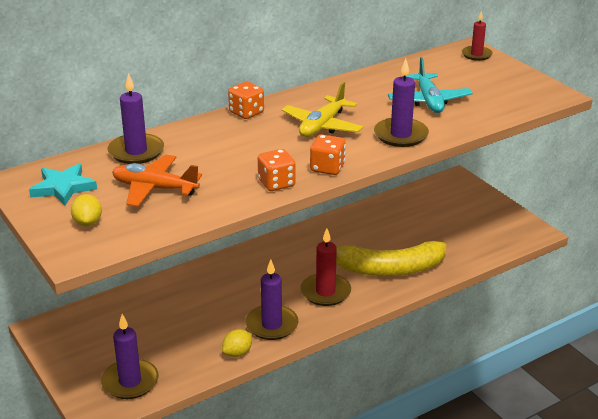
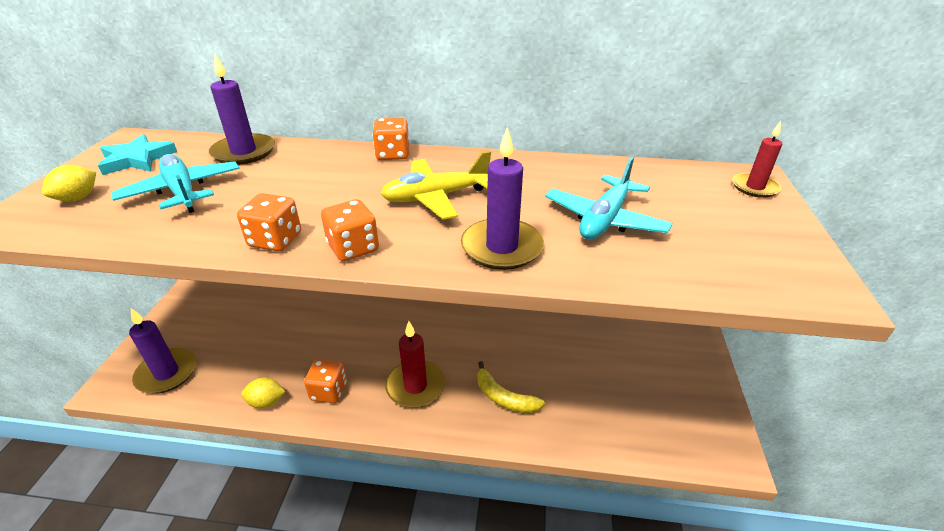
camera: 40 degrees right, 5 degrees up
(154, 188) = (182, 192): orange plane -> turquoise plane
(272, 325) = (328, 391): purple candle -> orange dice
(388, 268) = (504, 397): yellow banana -> yellow banana, size x0.52

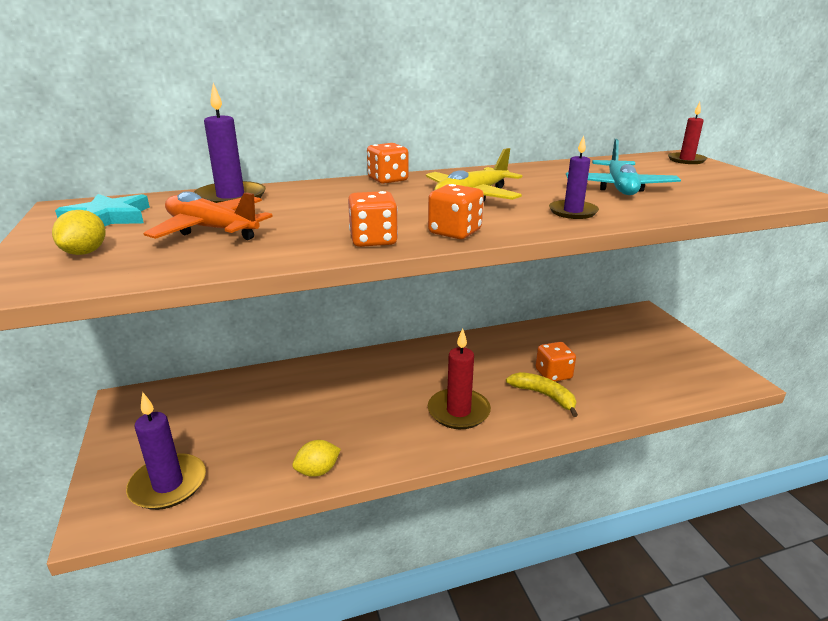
camera: 25 degrees left, 10 degrees down
(182, 192) = (211, 229): turquoise plane -> orange plane
(328, 391) = (377, 441): orange dice -> orange dice (553, 374)
(502, 247) = (573, 212): purple candle -> purple candle, size x0.65
(504, 397) = (544, 396): yellow banana -> yellow banana turned 150 degrees counterclockwise

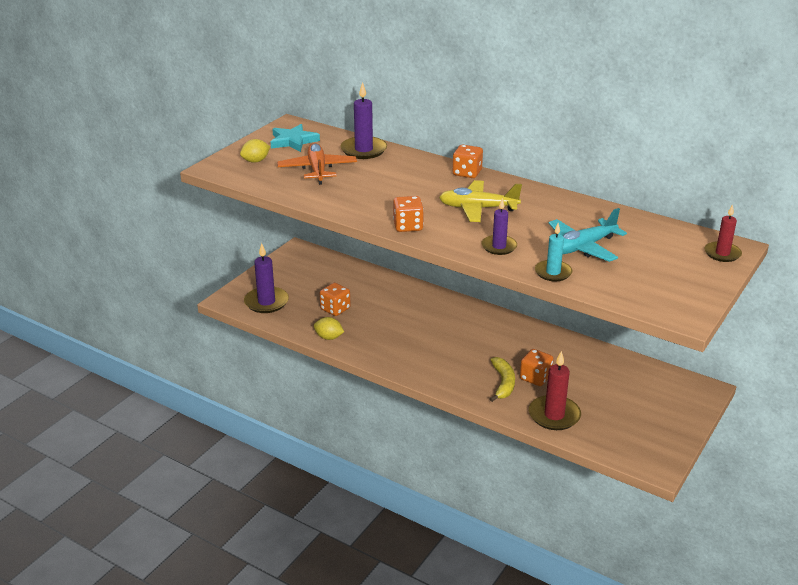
camera: 50 degrees right, 5 degrees up
(373, 240) = (364, 211): orange dice -> orange dice (335, 309)
(458, 411) = (439, 358): red candle -> red candle (554, 415)
(662, 209) = (553, 272): none -> turquoise candle

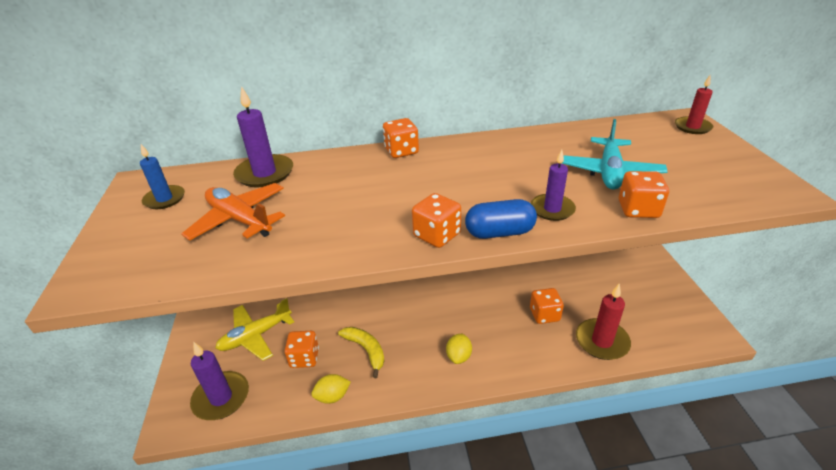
camera: 40 degrees left, 5 degrees up
(255, 161) = (139, 246): yellow lemon -> yellow lemon (459, 356)
(293, 141) = (164, 199): turquoise star -> blue candle
(444, 242) = (499, 232): none -> blue capsule
(478, 208) = (468, 180): yellow plane -> yellow plane (255, 336)
(503, 383) = (531, 337): yellow banana -> yellow banana (366, 350)
(553, 272) = (638, 209): turquoise candle -> orange dice

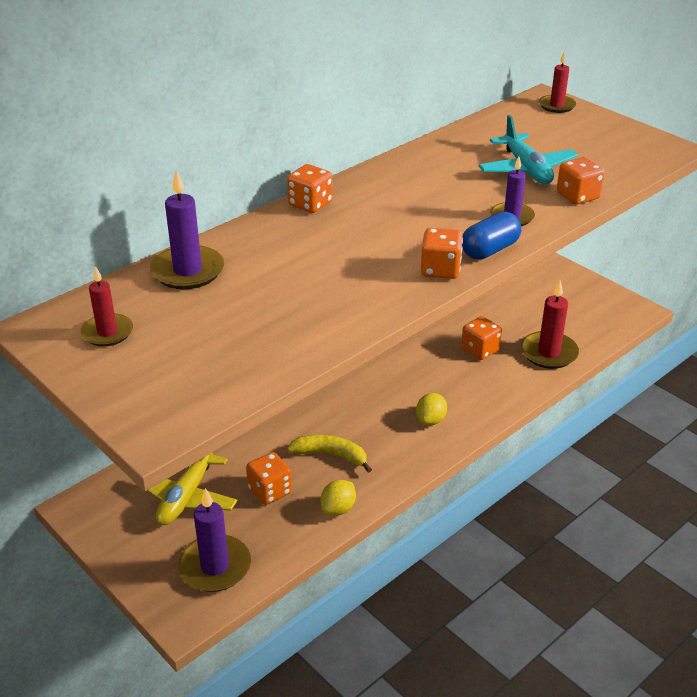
camera: 35 degrees left, 0 degrees up
(164, 199) = (107, 332): blue candle -> red candle
(239, 220) = (230, 321): orange plane -> none
(459, 356) = (431, 420): yellow lemon -> yellow lemon turned 45 degrees clockwise

